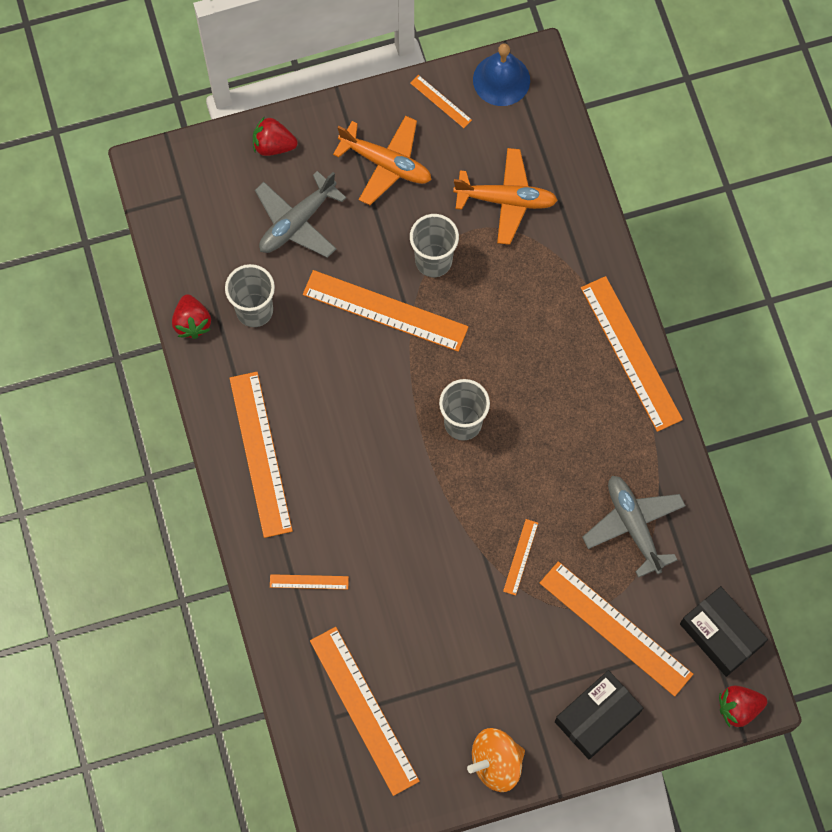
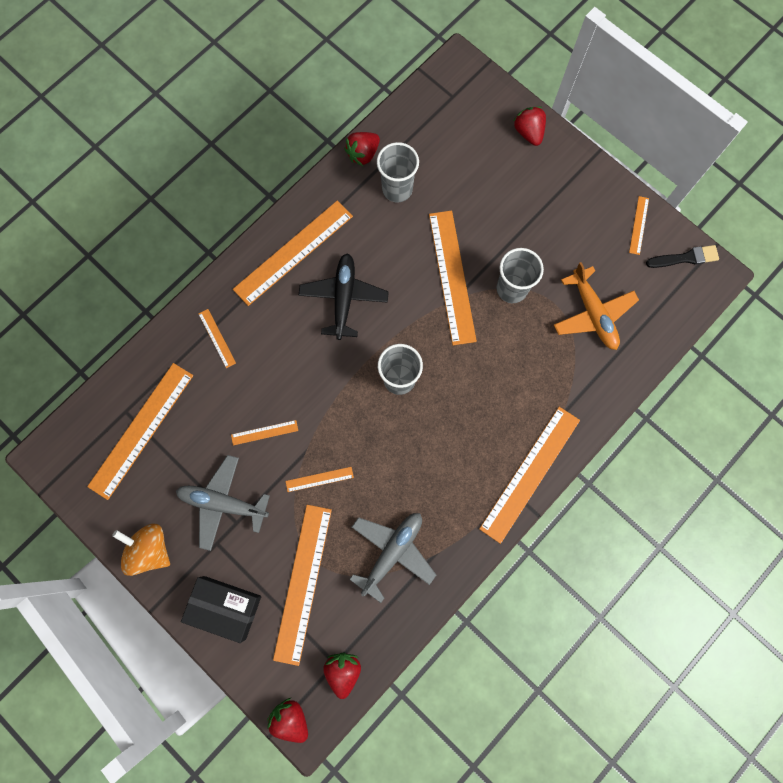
camera: 60 degrees right, 5 degrees up
(297, 222) = (481, 180): grey plane -> grey plane (223, 503)
(343, 430) = (343, 298): none -> black plane
(386, 163) = (565, 214): orange plane -> none
(440, 586) = (264, 432): none -> orange ruler
(501, 80) = (685, 258): blue bell -> black brush
(721, 634) = (343, 670): black box -> red strawberry

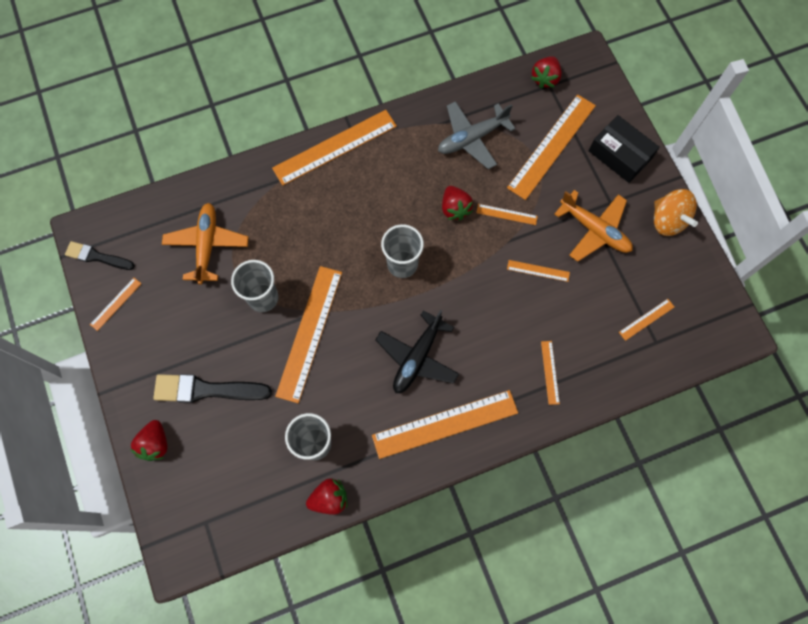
camera: 155 degrees left, 5 degrees down
(141, 430) = (646, 319): orange ruler -> orange ruler, size x0.45
(223, 503) = (594, 230): grey plane -> orange plane
(290, 718) = (596, 66): red strawberry -> red strawberry (455, 208)
(513, 191) = (206, 390): none -> black brush

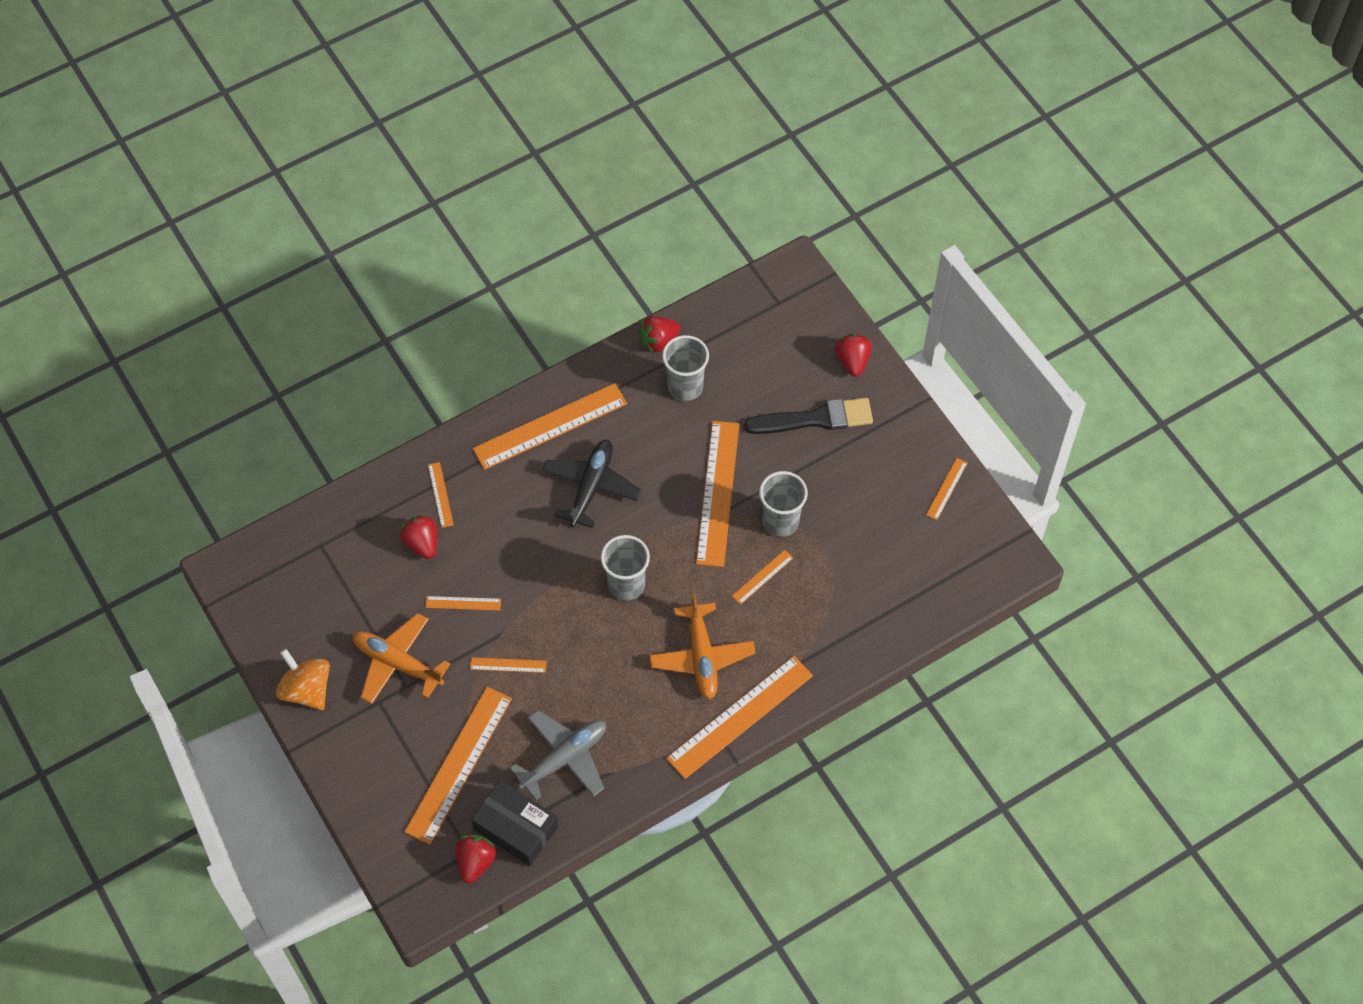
camera: 170 degrees right, 10 degrees down
(97, 257) = (988, 536): black brush -> none
(207, 245) = (864, 569): orange plane -> orange plane (702, 656)
(455, 208) = (573, 662): red strawberry -> red strawberry (422, 543)
(620, 155) = (369, 767): black box -> black box (516, 828)
(646, 319) = (332, 568): orange ruler -> orange ruler (762, 577)

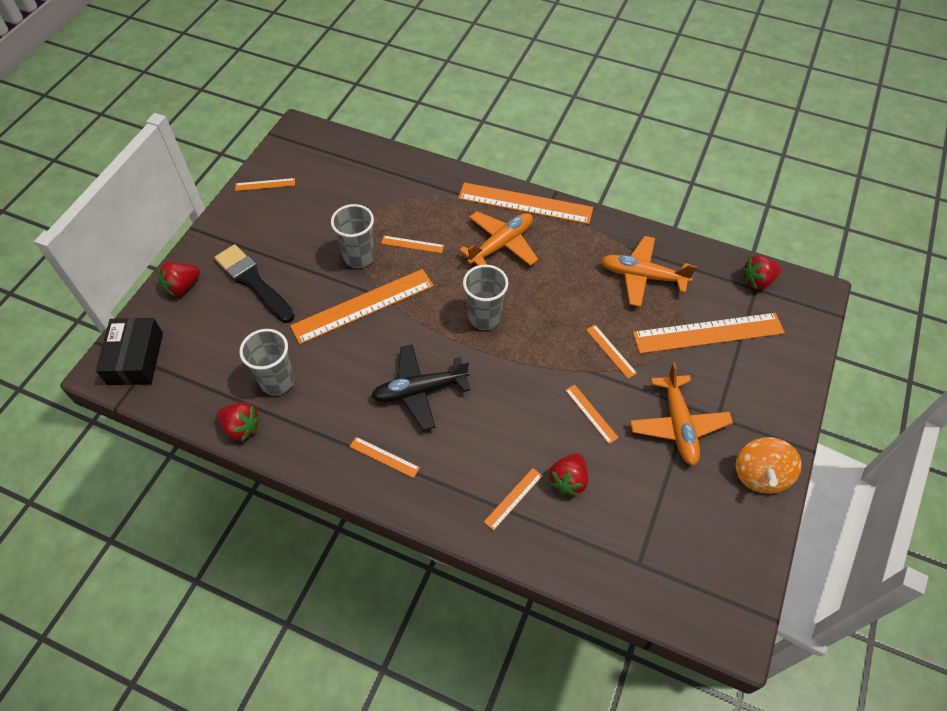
camera: 125 degrees left, 5 degrees down
(516, 828) = (713, 273): black box -> black box (135, 358)
(550, 426) = (384, 457): orange ruler -> orange ruler, size x0.45
(564, 758) = (642, 276): grey plane -> orange plane

